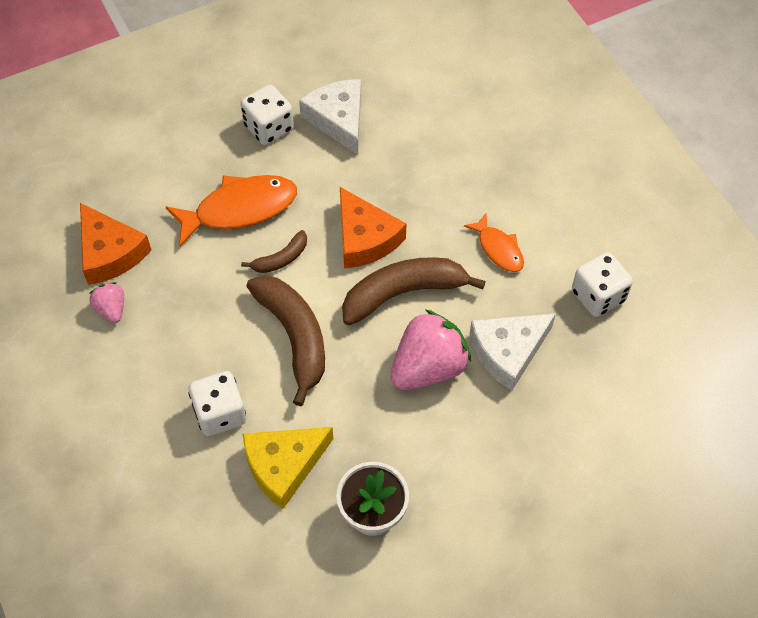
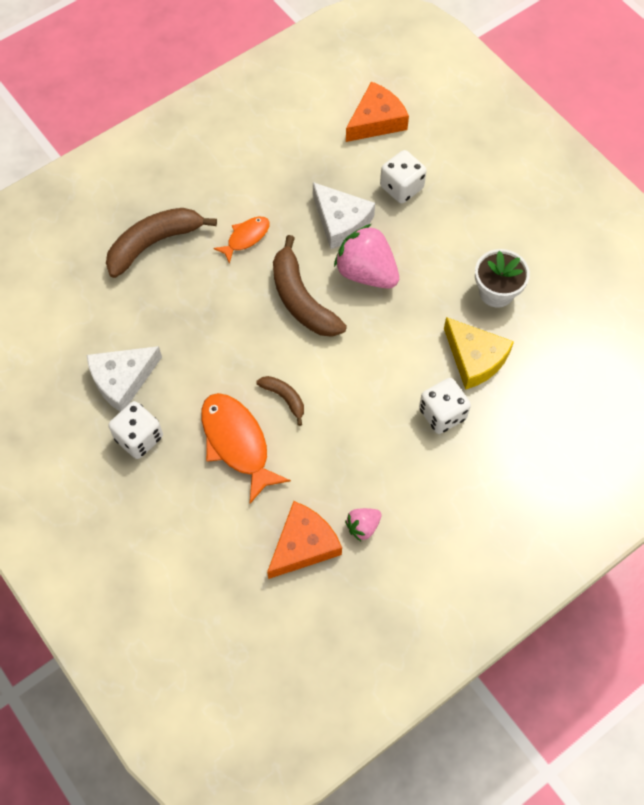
camera: 100 degrees left, 5 degrees up
(294, 337) = (360, 373): brown banana -> brown banana (154, 244)
(365, 238) = (252, 336): orange cheese -> orange cheese (376, 121)
(598, 296) = (278, 168): white dice -> white dice (401, 187)

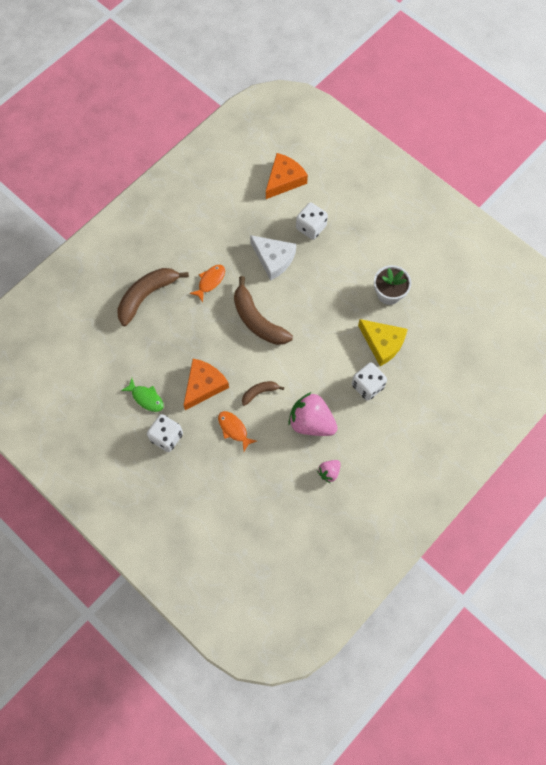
camera: 10 degrees left, 5 degrees up
(122, 380) = (146, 398): white cheese -> green fish
(237, 443) = (234, 429): orange fish -> orange fish, size x0.57
(284, 398) = (259, 392): brown banana -> brown banana turned 60 degrees counterclockwise
(304, 545) = (292, 491): orange cheese -> orange cheese (204, 385)
(366, 273) = (298, 294): pink strawberry -> pink strawberry (311, 422)

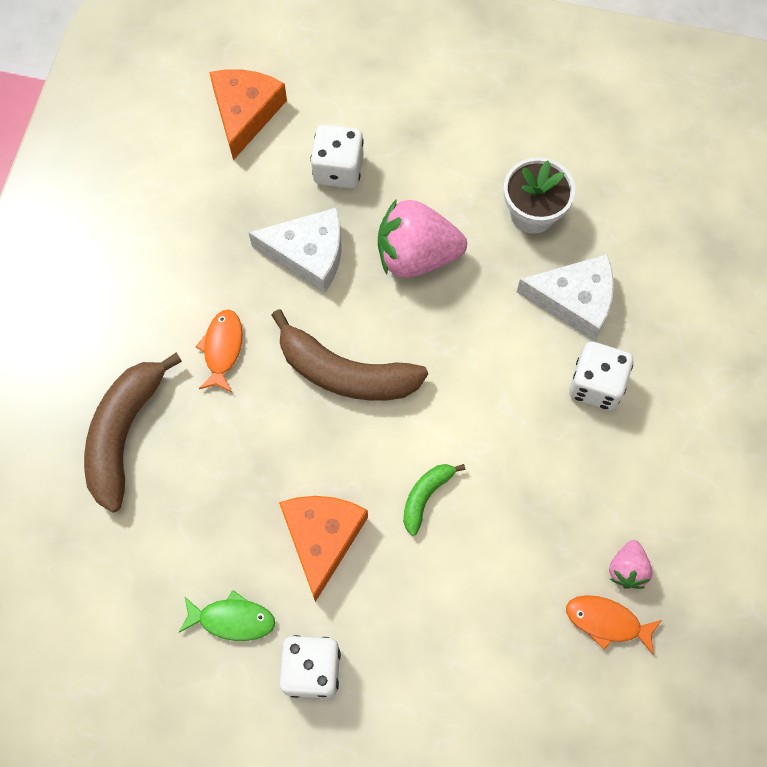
camera: 30 degrees left, 0 degrees up
(234, 429) = (421, 587): orange fish -> orange fish (607, 622)
(259, 392) = (425, 496): brown banana -> green banana
(311, 422) = (544, 499): pink strawberry -> pink strawberry (416, 255)
(382, 343) = (574, 300): yellow cheese -> white cheese

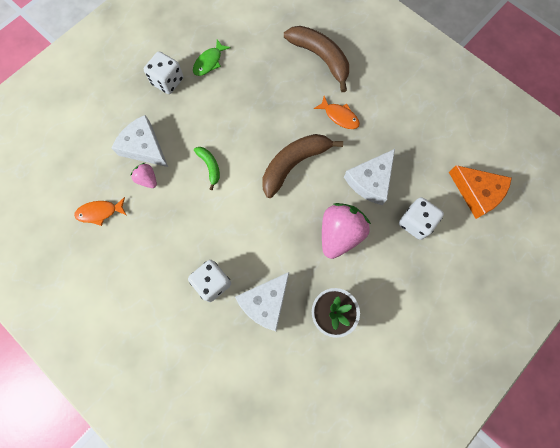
camera: 120 degrees right, 5 degrees up
(322, 538) = (220, 113): orange cheese -> none
(456, 627) = (144, 147): none -> white cheese
(607, 622) = (99, 212): orange fish -> orange fish turned 150 degrees counterclockwise
(627, 569) = (115, 237): pink strawberry -> pink strawberry (147, 179)

